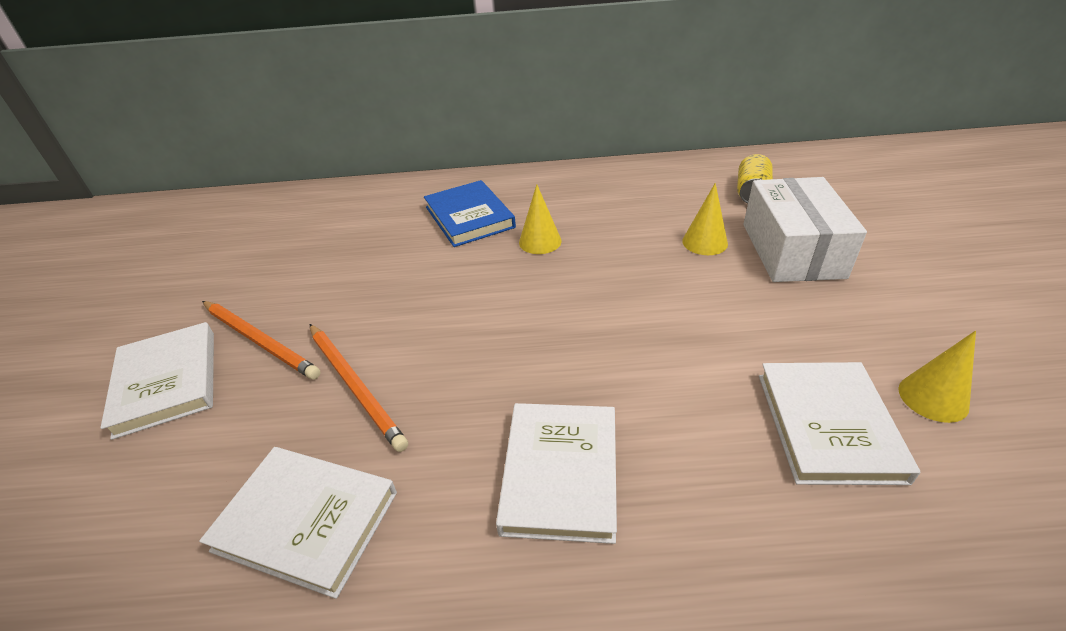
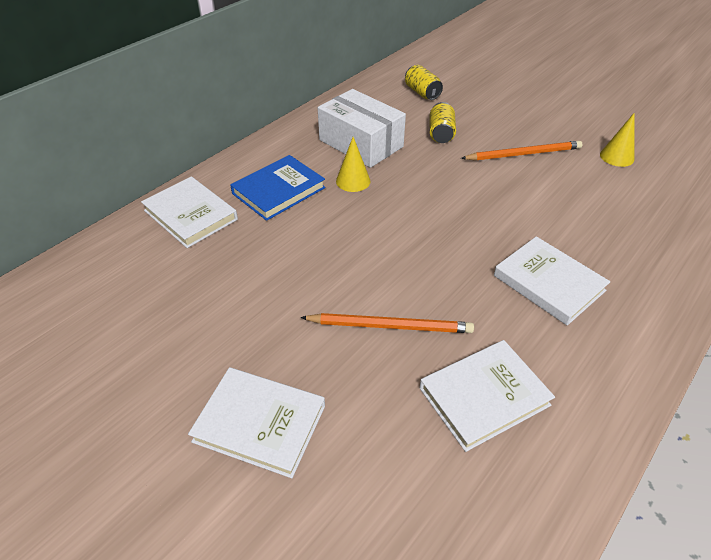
camera: 50 degrees left, 5 degrees up
(260, 341) = (278, 353): orange pencil -> orange pencil (523, 154)
(469, 217) = (278, 190): blue book -> blue book turned 60 degrees counterclockwise
(704, 242) = (441, 133): yellow cone -> yellow can
(792, 250) = (485, 117): white box -> white box (361, 143)
(828, 425) = (603, 191): white book -> white book (190, 215)

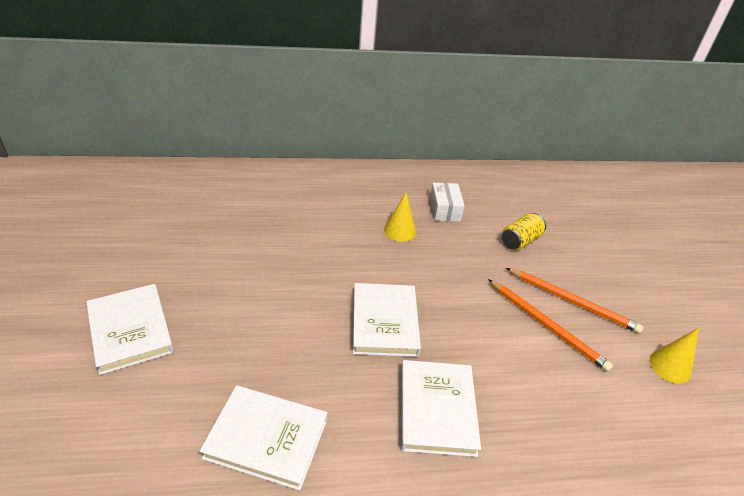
camera: 40 degrees right, 5 degrees down
(190, 215) = (271, 185): white book -> white book (384, 322)
(278, 190) = (342, 205): blue book -> none
(361, 143) = (445, 209): white box -> white box, size x0.55
(390, 326) = (280, 340): orange pencil -> orange pencil (546, 326)
(422, 93) = (551, 202): yellow can -> none

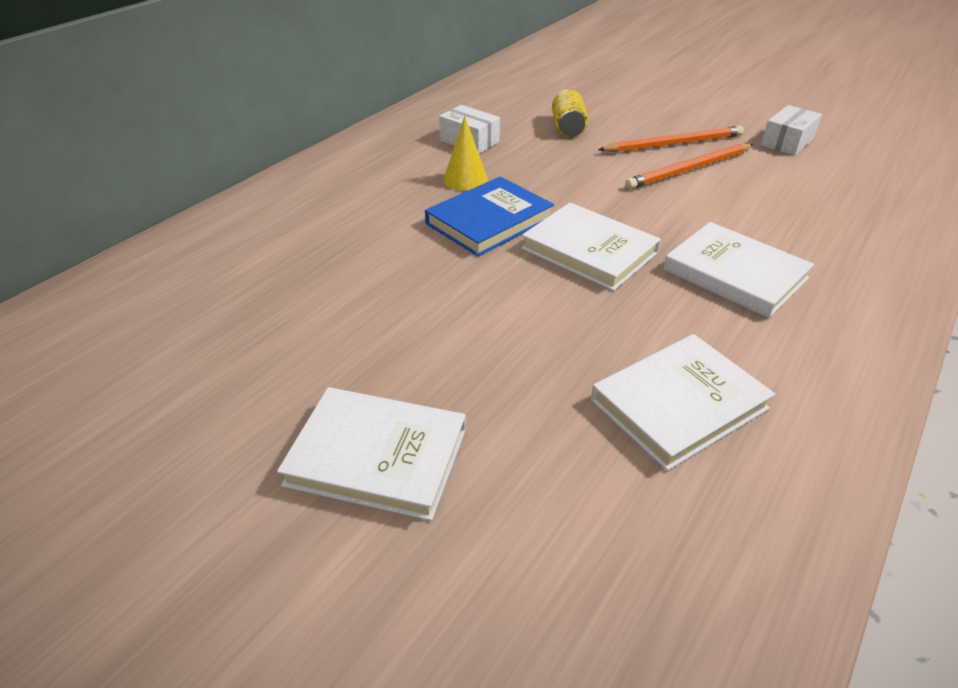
camera: 45 degrees left, 0 degrees up
(368, 263) = (489, 221): none -> blue book
(546, 326) = (689, 169): orange pencil -> orange pencil turned 150 degrees clockwise
(670, 366) = (787, 142): yellow cone -> white box

